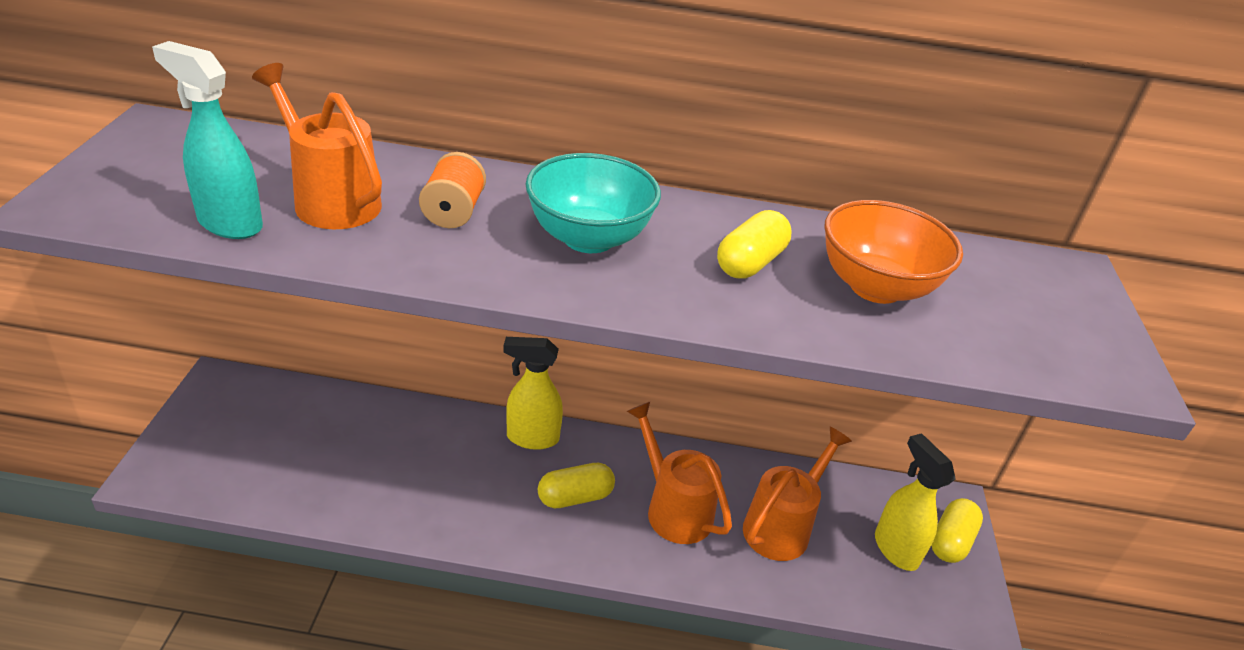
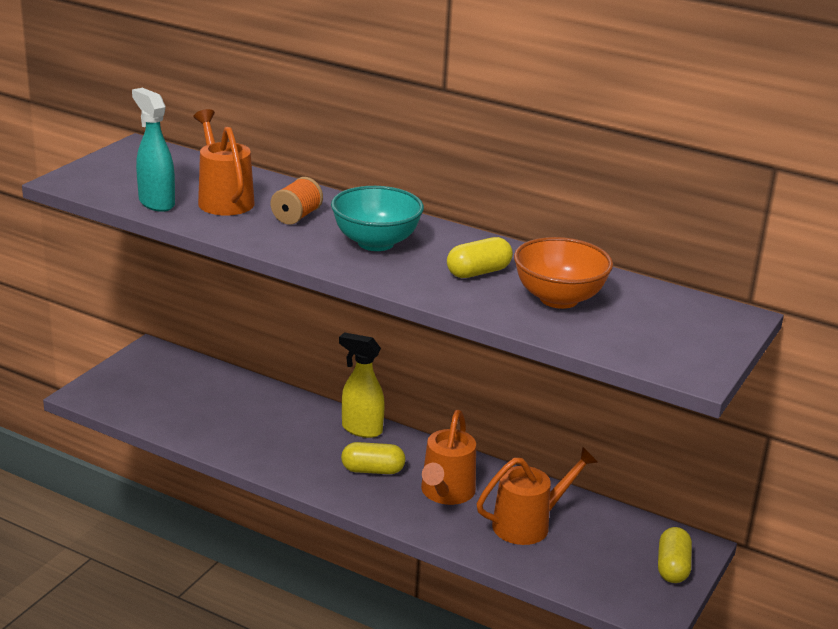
camera: 25 degrees right, 10 degrees down
(673, 508) = (445, 493): orange watering can -> orange watering can turned 150 degrees counterclockwise
(895, 549) = (617, 560): yellow spray bottle -> none
(951, 541) = (672, 567): yellow capsule -> yellow capsule turned 45 degrees counterclockwise

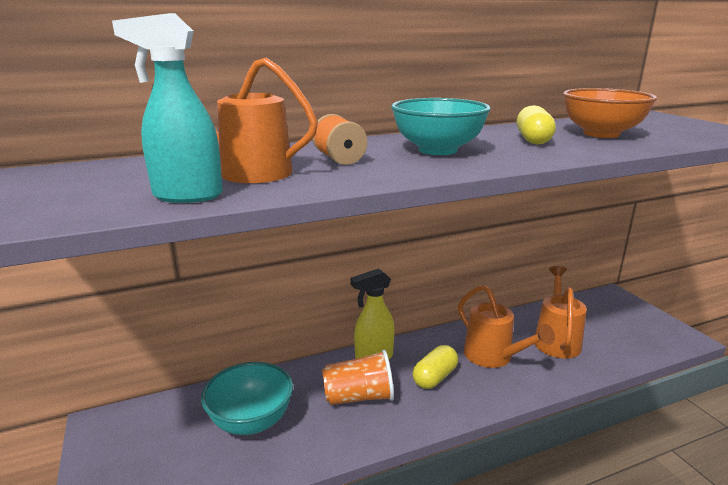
camera: 50 degrees left, 5 degrees down
(219, 407) = (251, 421): none -> turquoise bowl
(301, 442) = (359, 397): none -> orange cup
(672, 567) = (632, 311): yellow capsule -> none

